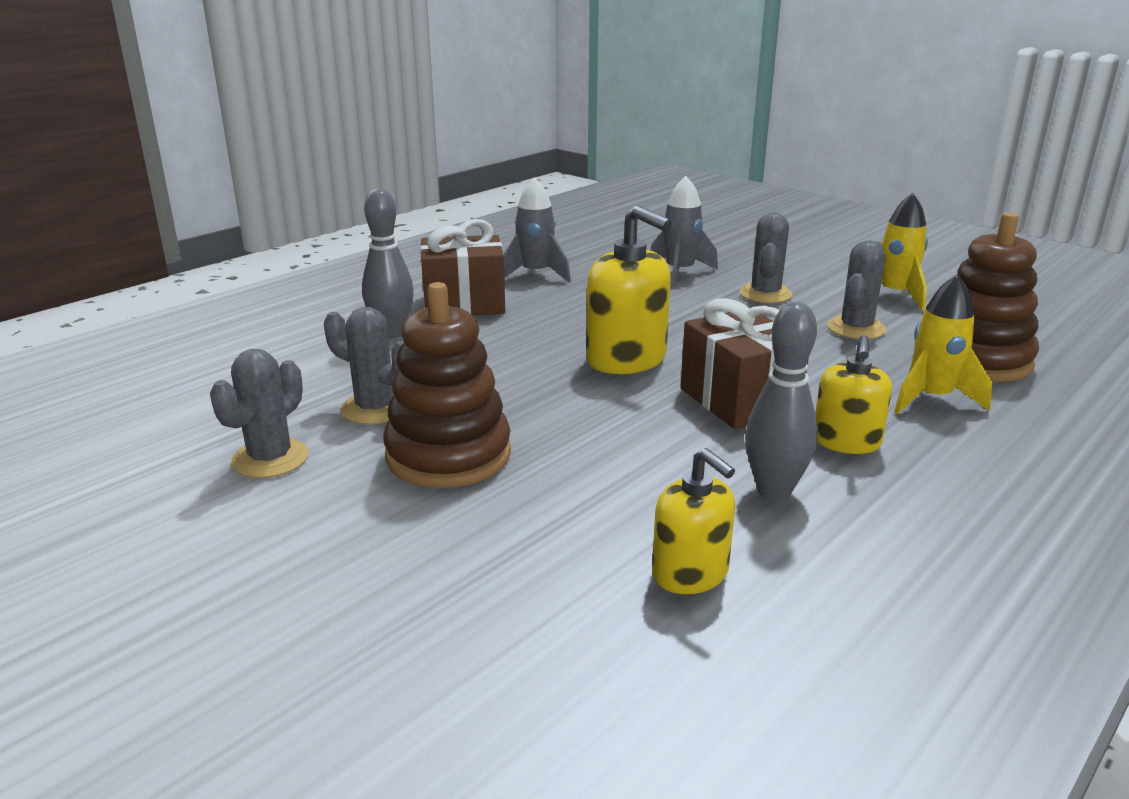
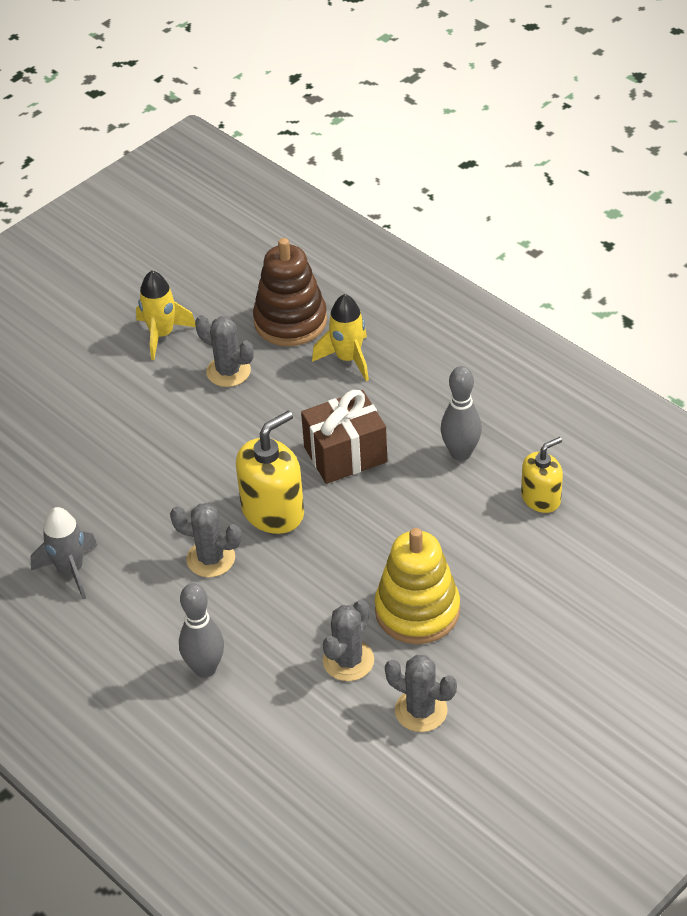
camera: 85 degrees left, 20 degrees up
(448, 455) = (417, 611): brown stacking toy -> yellow stacking toy
(464, 304) = (141, 621): brown gift -> none
(680, 272) = (84, 464): grey rocket -> none
(765, 294) = (148, 413): grey cactus -> grey cactus (211, 559)
(846, 442) = (404, 411): yellow soap dispenser -> none

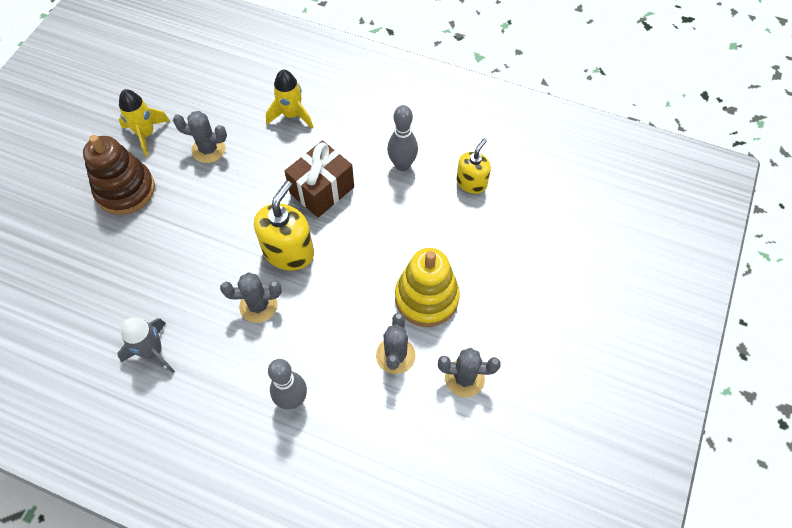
camera: 25 degrees left, 15 degrees up
(290, 321) = (238, 97): brown stacking toy -> brown stacking toy (125, 190)

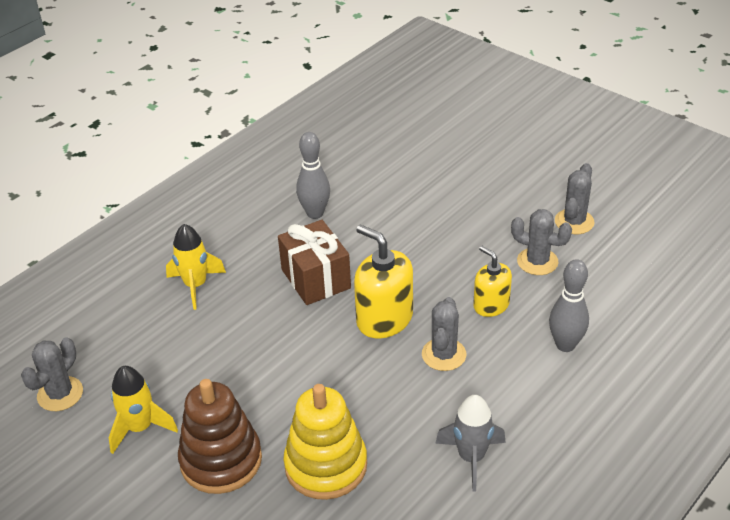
camera: 70 degrees left, 20 degrees down
(208, 149) = (202, 368): grey cactus -> grey cactus (60, 394)
(426, 298) = (481, 228): yellow stacking toy -> yellow stacking toy (326, 465)
(471, 182) = (362, 172): yellow soap dispenser -> yellow soap dispenser (491, 305)

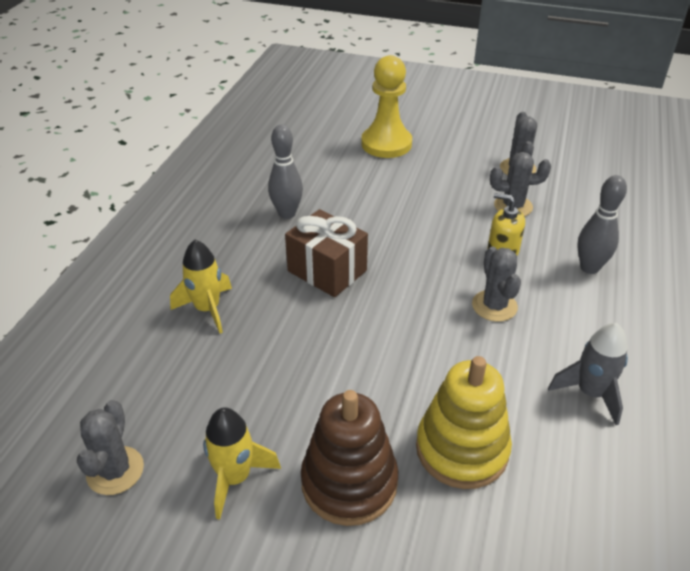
camera: 25 degrees left, 0 degrees up
(384, 319) = (417, 289): yellow soap dispenser -> none
(457, 162) = (386, 144): none -> yellow pawn

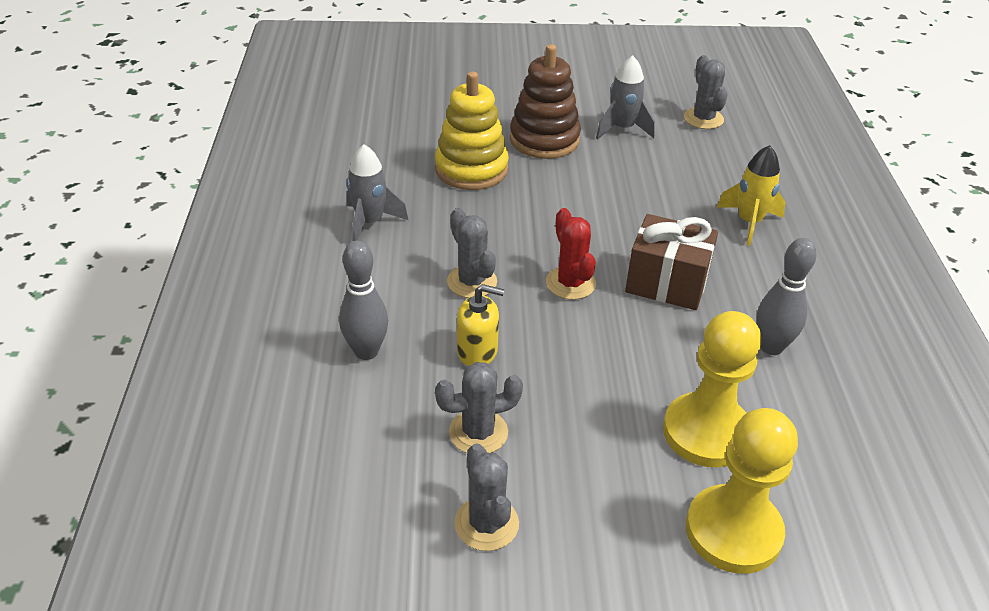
camera: 160 degrees right, 0 degrees up
(235, 477) = (622, 129): yellow rocket -> grey rocket
(369, 181) = (706, 432): none -> yellow pawn
(408, 287) = (570, 283): none -> red cactus

